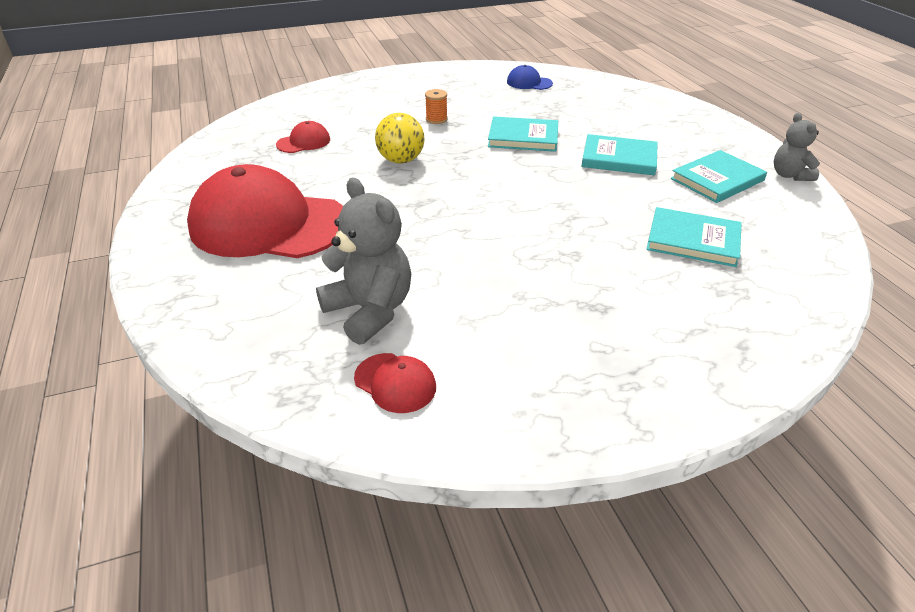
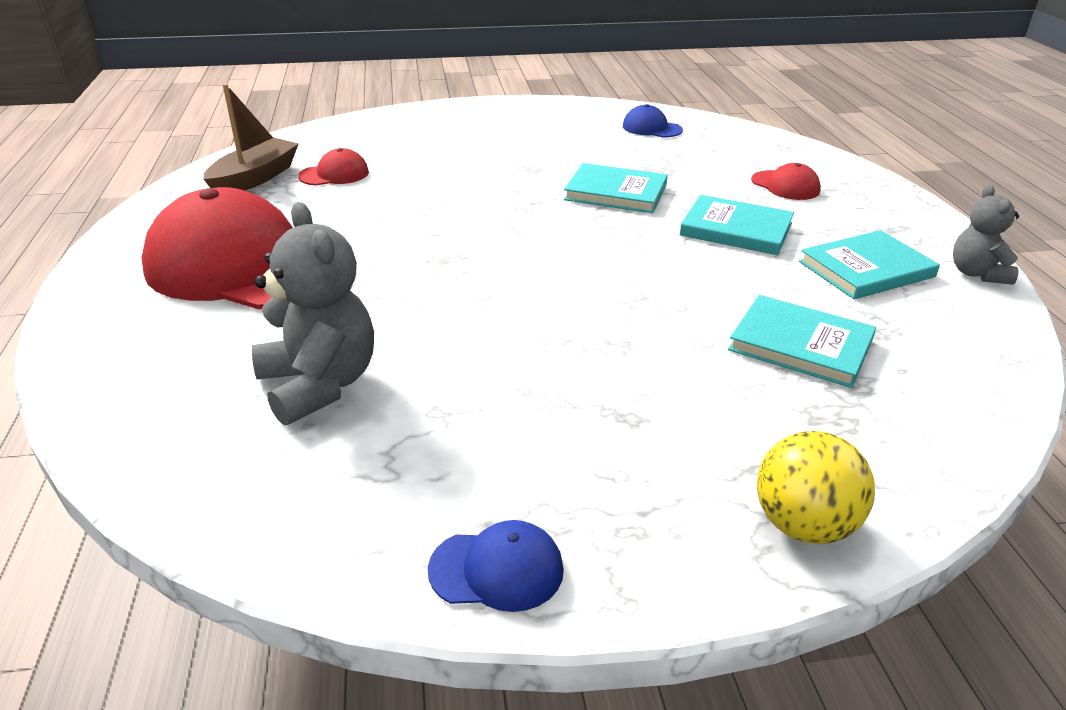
camera: 10 degrees right, 5 degrees down
(241, 151) = (255, 178): none -> brown boat
(395, 383) = (309, 481): red cap -> red cap (785, 185)
(401, 160) = (444, 206): yellow ball -> yellow ball (803, 525)
(436, 119) = (512, 162): orange spool -> none
(552, 425) = (497, 569): none -> blue cap

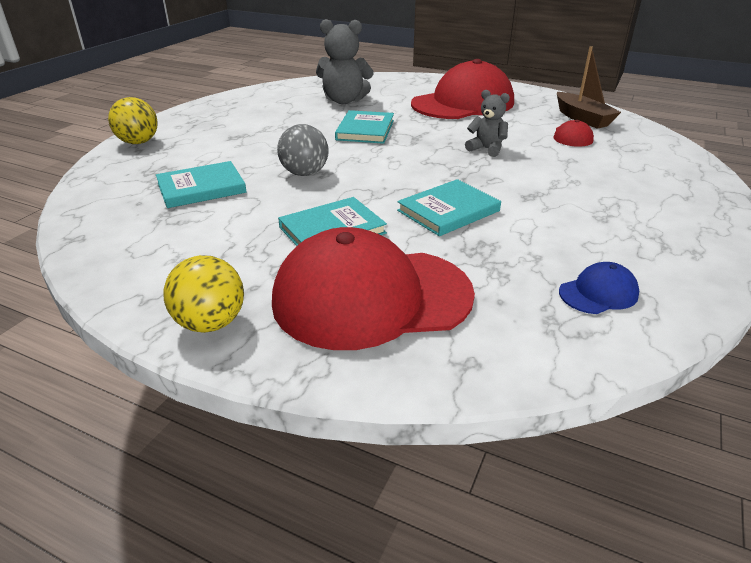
camera: 125 degrees right, 0 degrees up
(497, 569) = (217, 104): blue cap -> none
(655, 292) = (304, 173): none -> grey ball
(785, 185) = (371, 297): red cap -> red cap, size x2.43
(866, 269) = (212, 250): turquoise book -> turquoise book (365, 130)
(919, 226) = (210, 323): none -> yellow ball
(977, 273) = (127, 295): grey teddy bear -> grey teddy bear (486, 149)

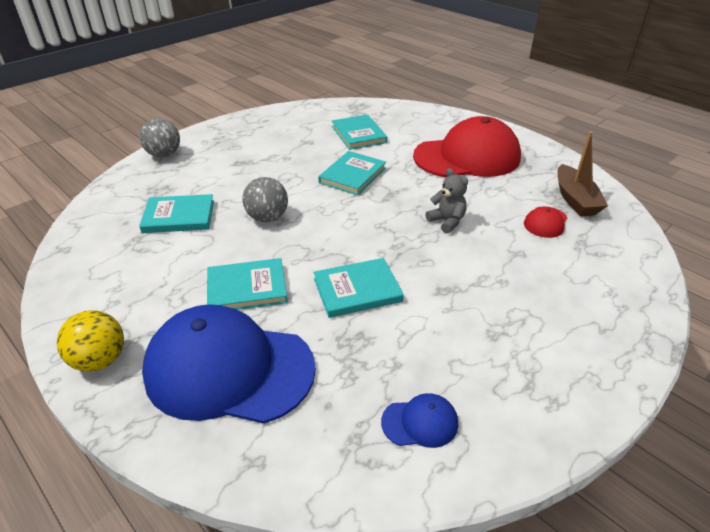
camera: 20 degrees right, 5 degrees up
(138, 142) = (164, 155): yellow ball -> grey ball
(344, 101) = (359, 134): grey teddy bear -> turquoise book
(371, 297) = (229, 369): red cap -> blue cap

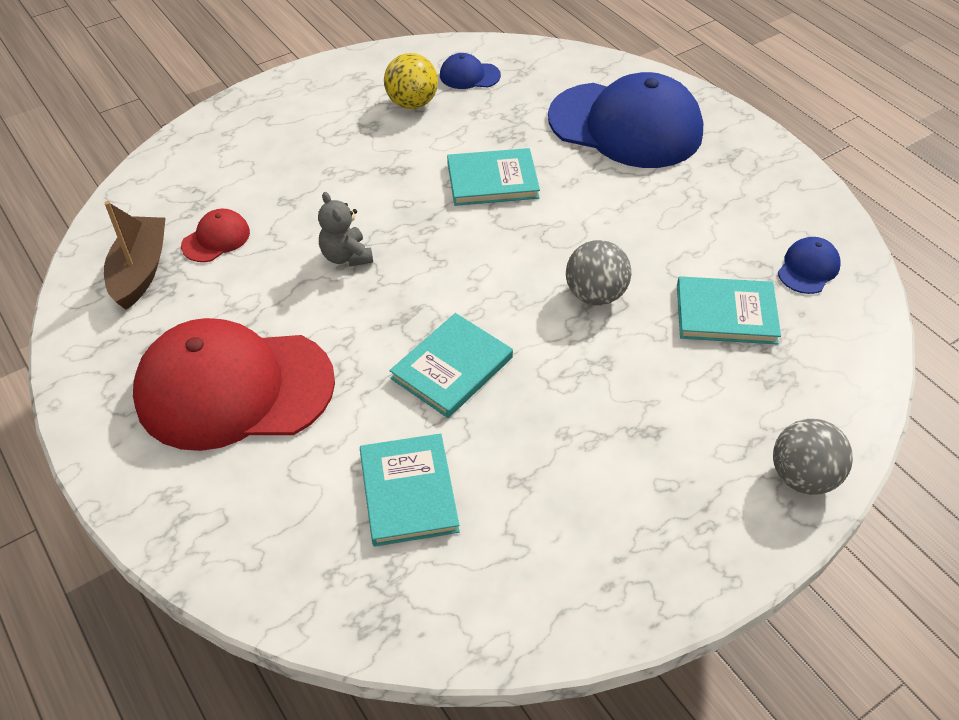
camera: 170 degrees left, 10 degrees up
(100, 360) = (748, 145): yellow ball -> yellow ball (412, 103)
(104, 250) = (808, 268): none -> blue cap
(247, 288) = (616, 197): turquoise book -> none

